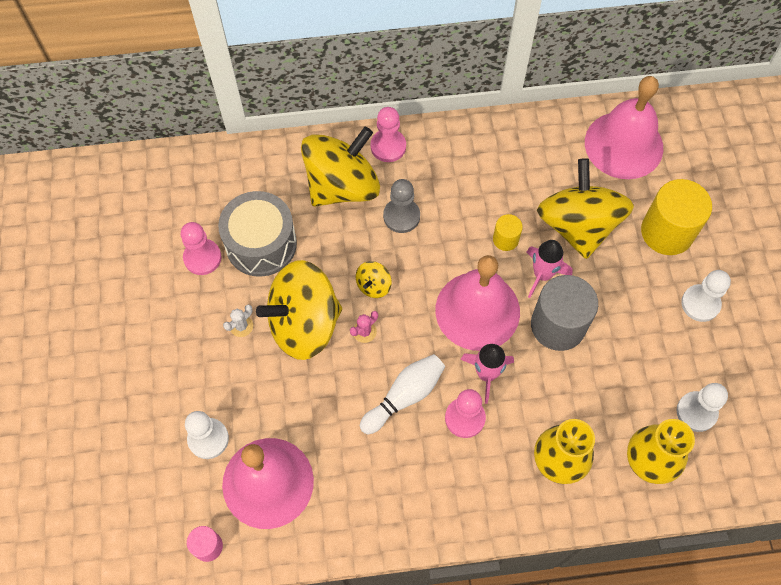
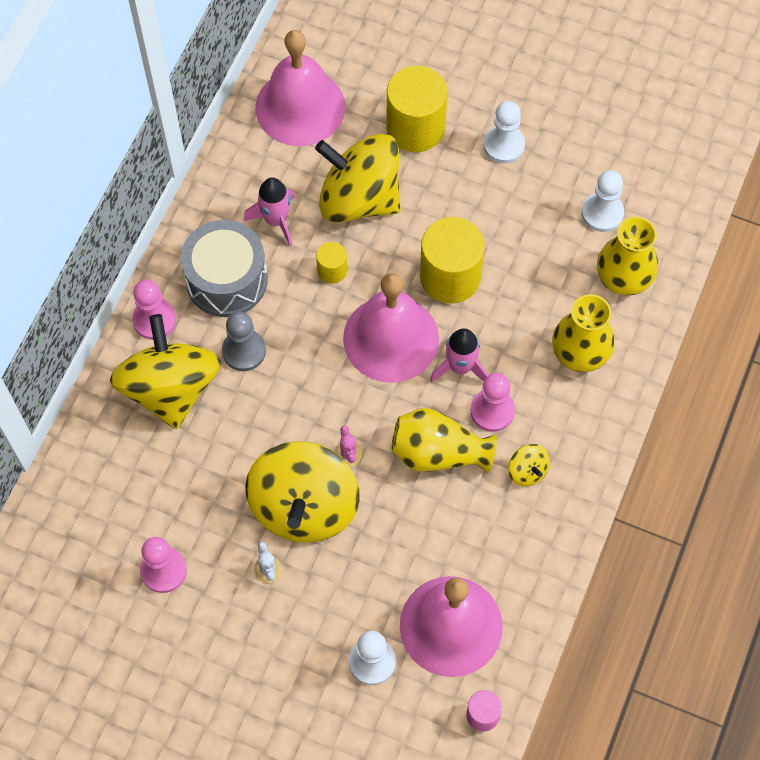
camera: 60 degrees left, 0 degrees up
(261, 244) = (186, 503): grey drum -> grey drum (226, 280)
(373, 285) = (304, 418): yellow spinning top -> yellow spinning top (527, 471)
(404, 396) = (438, 453): white bowling pin -> yellow vase
(542, 274) = (390, 259): pink rocket -> pink rocket (276, 220)
(558, 325) = (450, 276): grey cylinder -> yellow cylinder

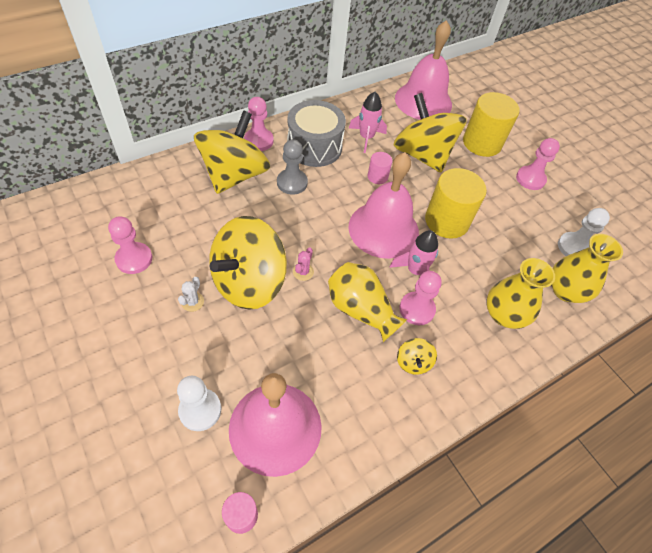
camera: 30 degrees right, 10 degrees down
(332, 270) = (377, 177): yellow cylinder -> pink cylinder
(503, 145) = (530, 179): white pawn -> pink pawn

